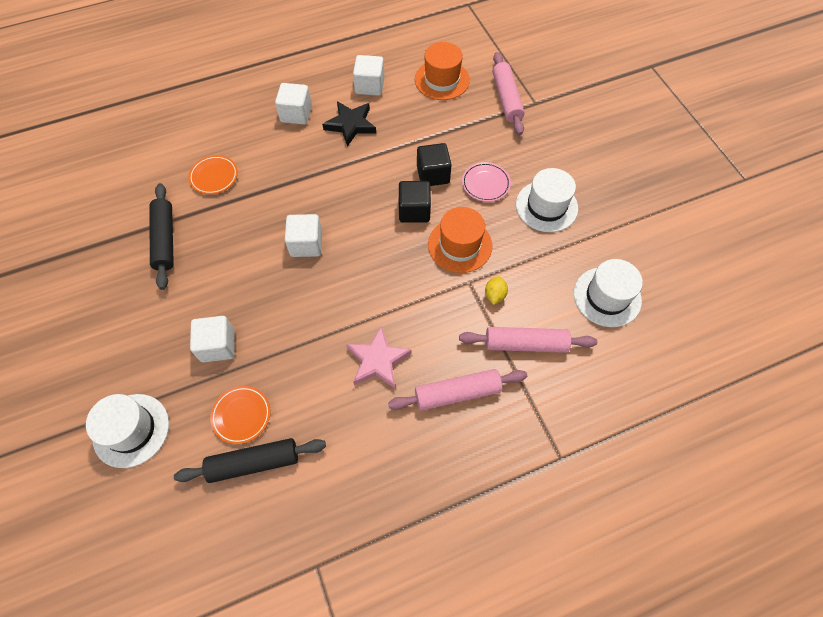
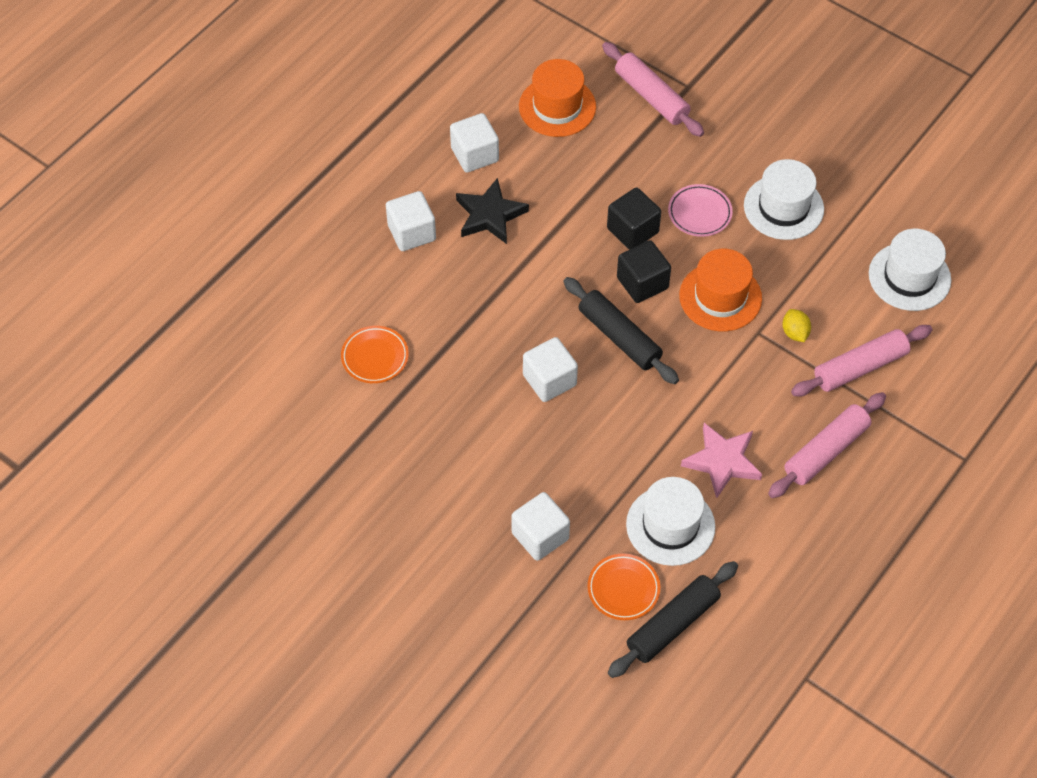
camera: 30 degrees left, 5 degrees down
(131, 430) = (518, 665): white hat -> white hat (670, 525)
(165, 240) = (379, 457): black rolling pin -> black rolling pin (619, 337)

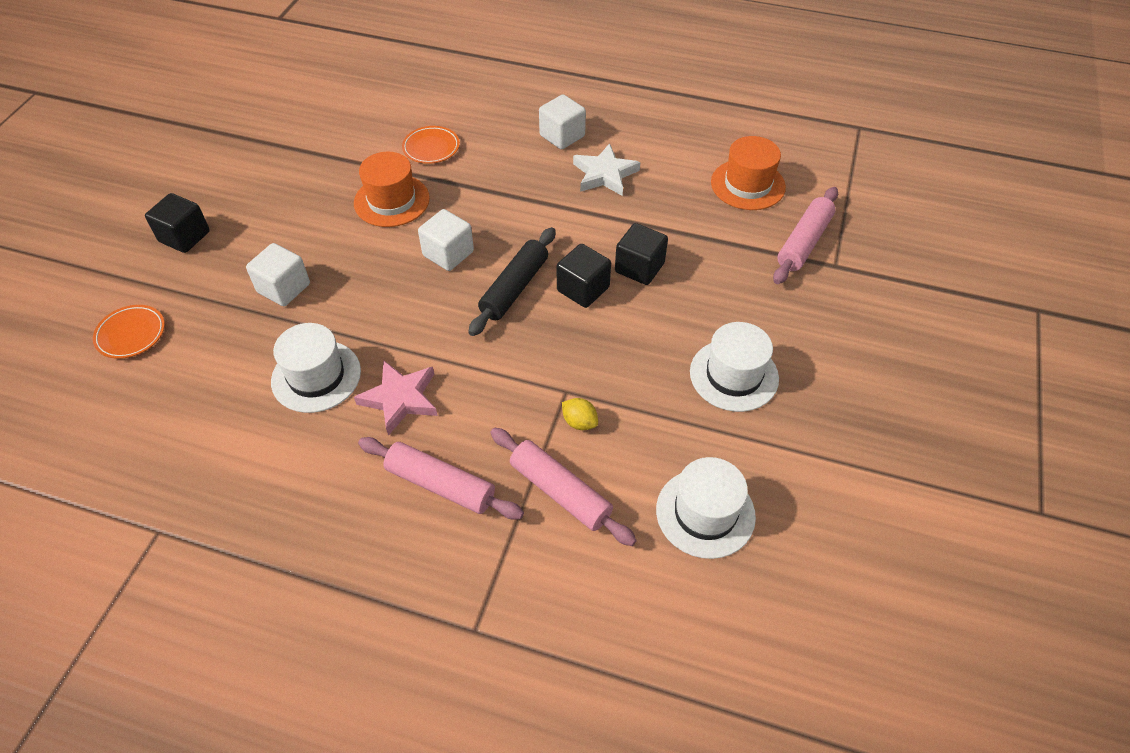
camera: 70 degrees right, 5 degrees down
(419, 623) = (184, 237): none -> black cube
(474, 155) = (662, 150): white cube -> none
(490, 215) = (604, 174): black star -> white star
(623, 589) = (239, 358): orange plate -> orange plate (131, 334)
(672, 625) = (206, 404): black rolling pin -> none
(699, 213) = (687, 310): pink plate -> none
(720, 297) = (595, 350): orange hat -> orange hat (392, 201)
(795, 333) = (579, 422): yellow lemon -> yellow lemon turned 75 degrees clockwise

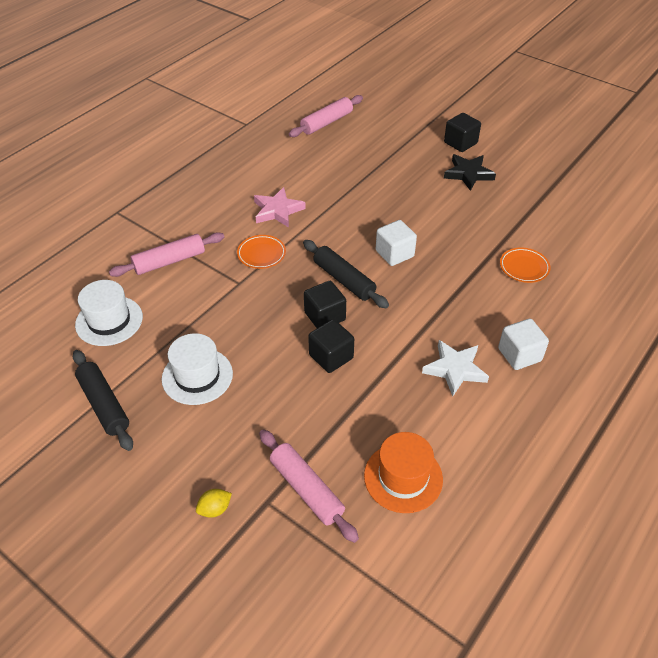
camera: 110 degrees right, 5 degrees down
(131, 334) = (383, 121): orange plate -> orange plate (261, 254)
(260, 217) = (468, 174): none -> black star
(284, 288) = (394, 177): white cube -> none
(316, 376) = (314, 181): white hat -> none
(392, 201) = (464, 235): orange hat -> none
(441, 485) = (208, 216): pink rolling pin -> pink rolling pin (326, 122)
(579, 422) = (211, 282): yellow lemon -> yellow lemon (215, 509)
(827, 449) = (104, 404): none -> black rolling pin

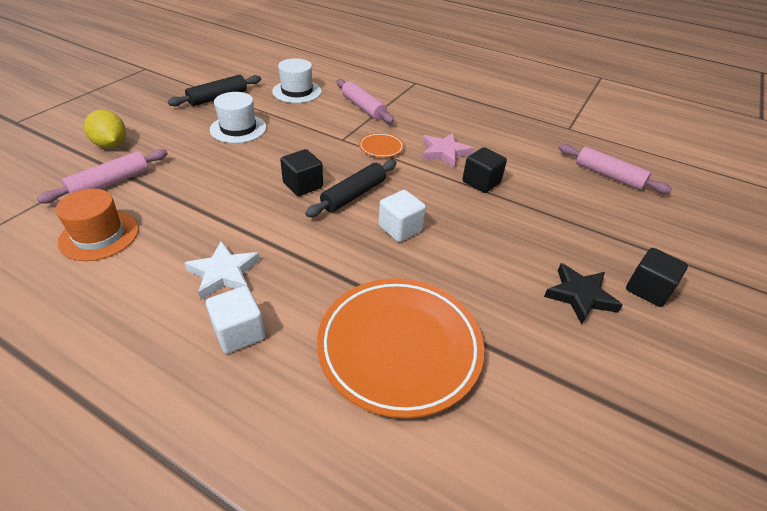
camera: 80 degrees right, 5 degrees down
(215, 509) = (111, 145): yellow lemon -> yellow lemon, size x1.81
(331, 356) = (251, 190): black cube -> black cube (481, 182)
(524, 267) = (399, 348): orange plate -> orange plate, size x2.33

